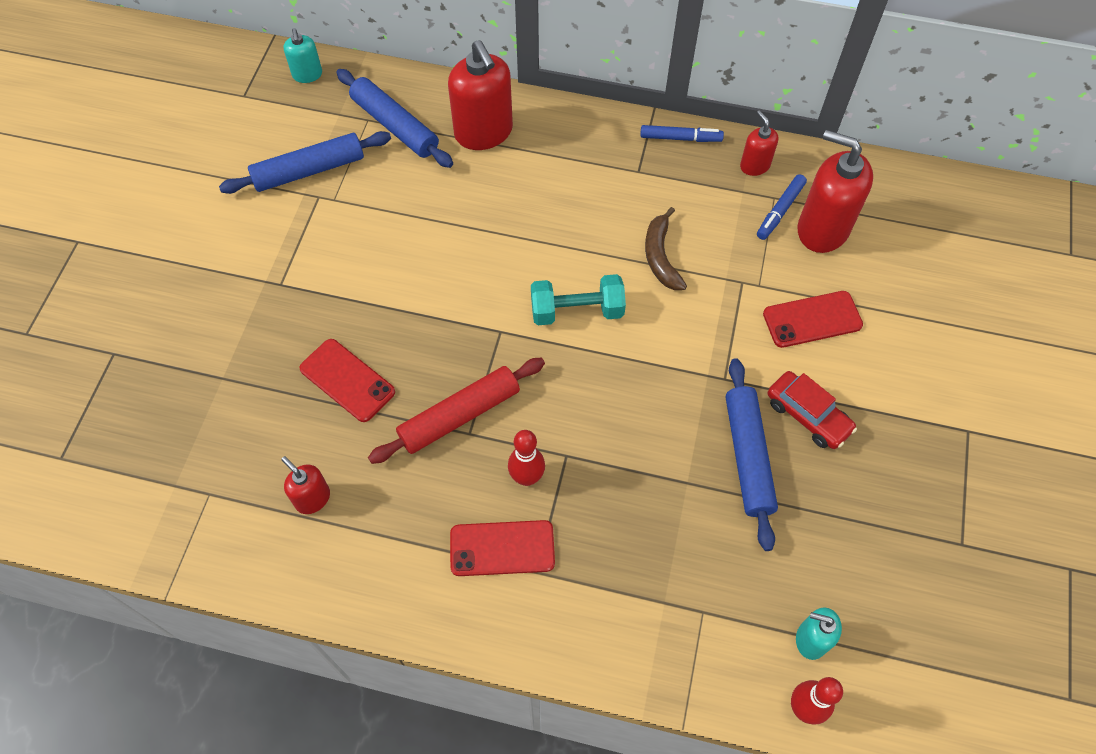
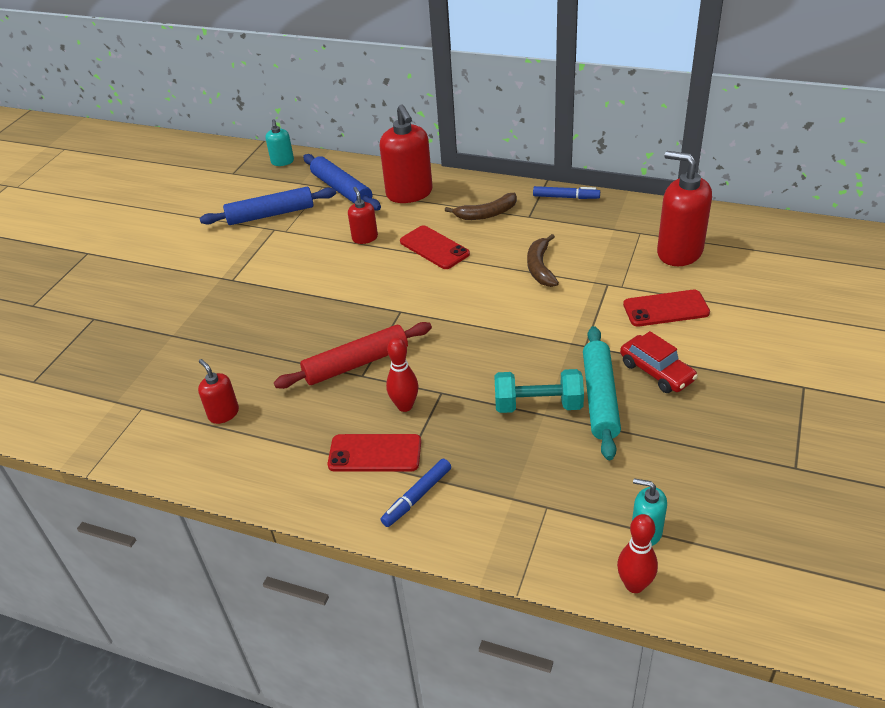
camera: 10 degrees right, 20 degrees down
(347, 380) = (270, 339): red phone -> red phone (434, 248)
(577, 311) = (465, 300): turquoise dumbbell -> turquoise dumbbell (538, 405)
(585, 168) = (486, 214): none -> brown banana
(747, 456) = (600, 398): blue rolling pin -> turquoise rolling pin
(754, 166) = (625, 213): red soap dispenser -> red soap dispenser (365, 238)
(780, 211) = (644, 241): blue marker -> blue marker (417, 497)

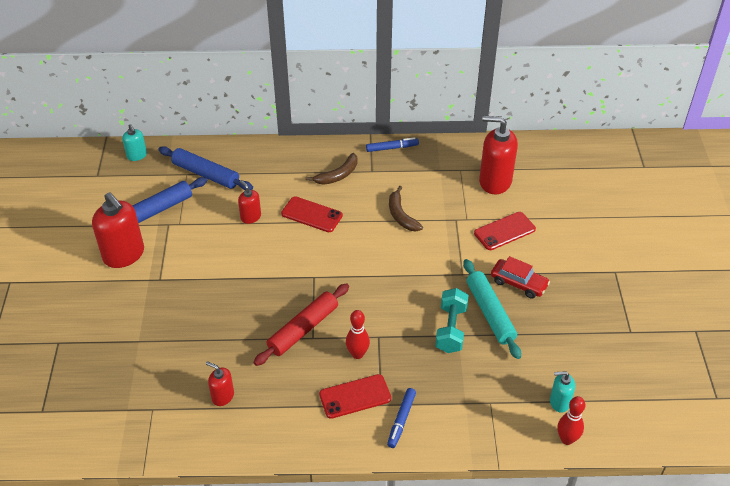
camera: 25 degrees left, 5 degrees up
(409, 193) = (265, 167): red soap dispenser -> red soap dispenser (124, 255)
(538, 405) = (451, 329): turquoise dumbbell -> turquoise dumbbell turned 60 degrees counterclockwise

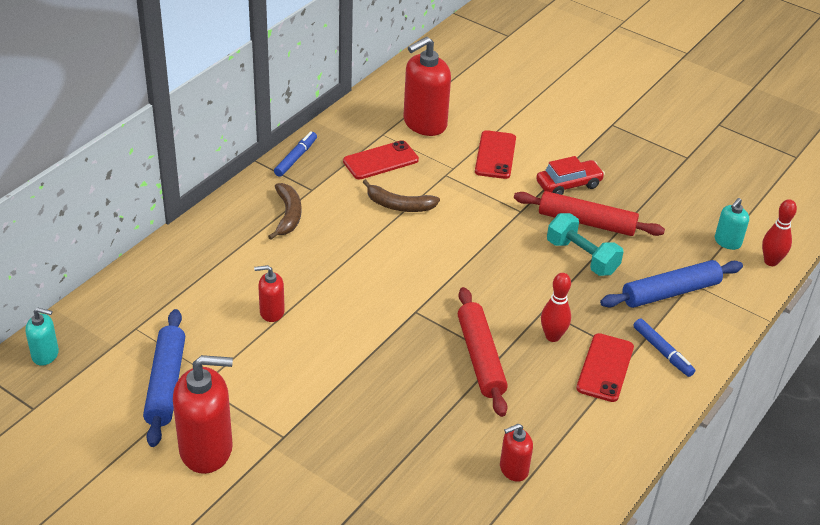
camera: 55 degrees left, 5 degrees down
(205, 174) = (157, 312): blue rolling pin -> blue rolling pin (670, 292)
(311, 215) = (324, 265): red phone -> red phone (380, 161)
(490, 313) = (586, 222): turquoise rolling pin -> red rolling pin

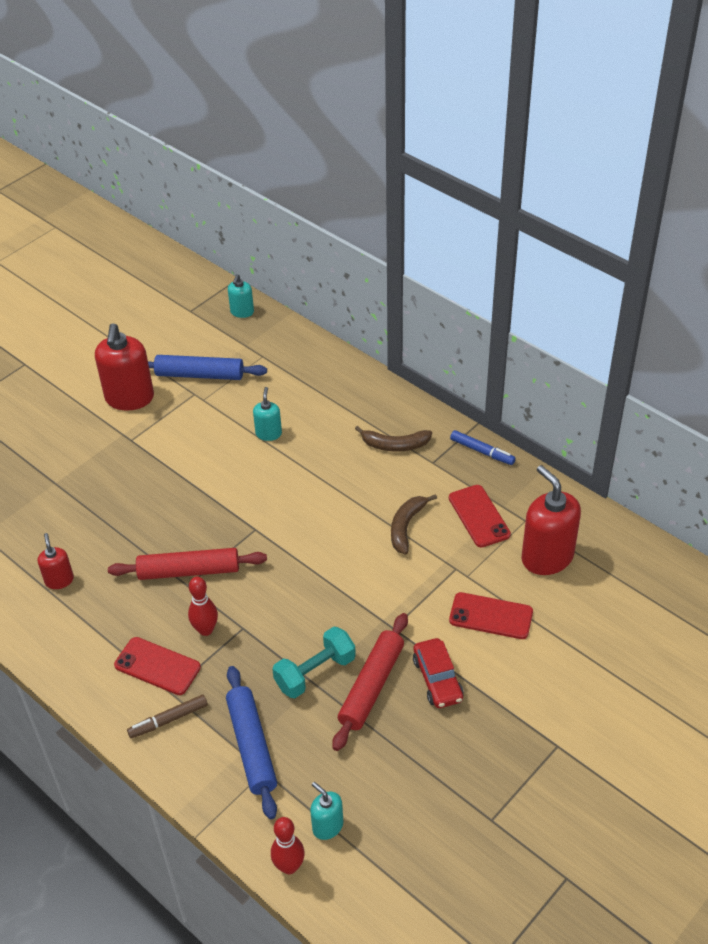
camera: 100 degrees right, 5 degrees up
(271, 312) = (268, 433): red soap dispenser -> turquoise soap dispenser
(662, 352) = (168, 720): blue marker -> brown marker

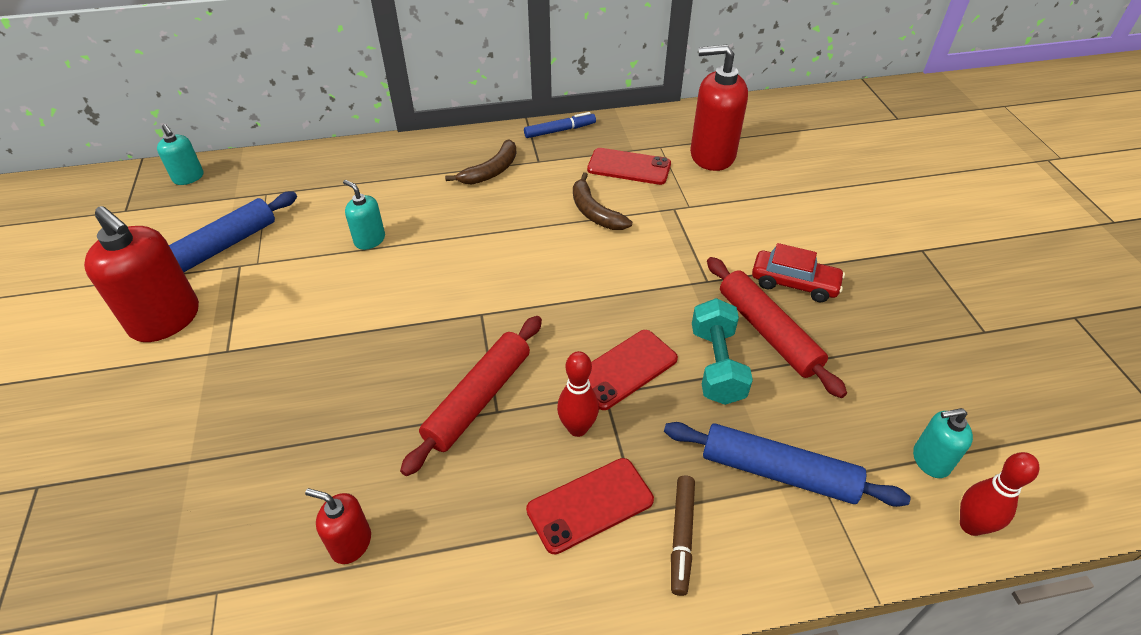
camera: 55 degrees left, 0 degrees up
(491, 616) = (747, 215): red phone -> red phone (625, 369)

